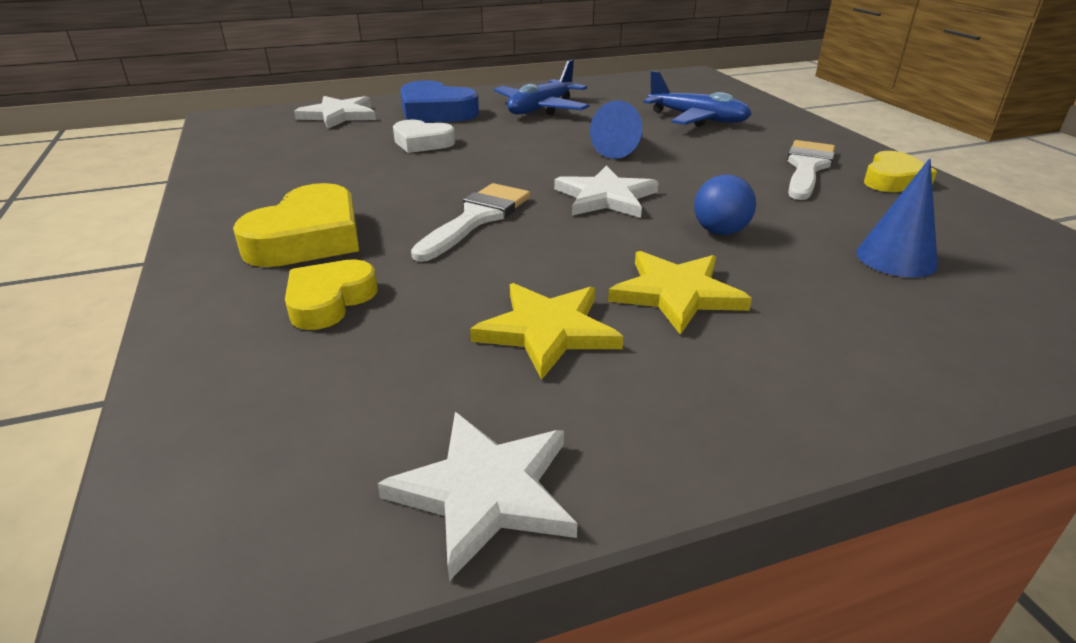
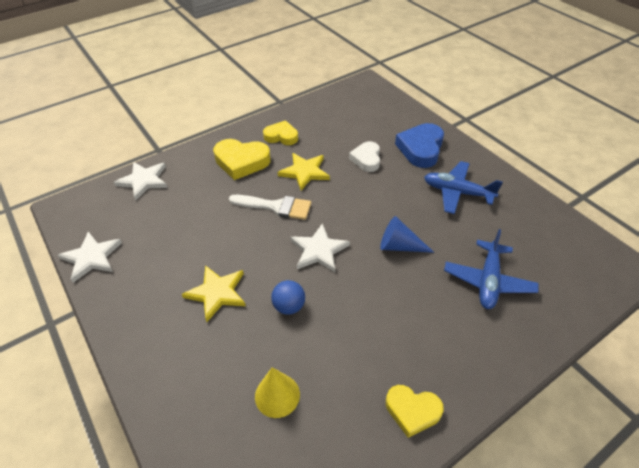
camera: 75 degrees right, 15 degrees up
(329, 300) = (193, 186): yellow heart -> yellow heart (281, 136)
(339, 115) = (392, 116): white star -> white star (144, 181)
(548, 331) = (180, 254): yellow star -> yellow star (304, 172)
(807, 167) = (413, 353): white brush -> none
(896, 258) = (277, 395): blue cone -> yellow cone

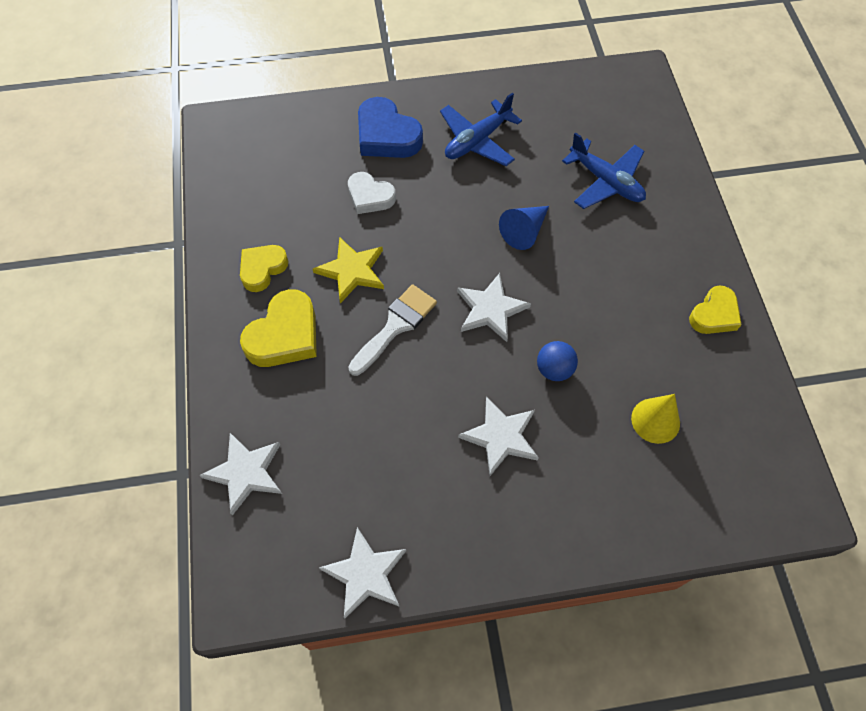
camera: 65 degrees left, 15 degrees up
(217, 293) = (501, 437): yellow star -> white star

